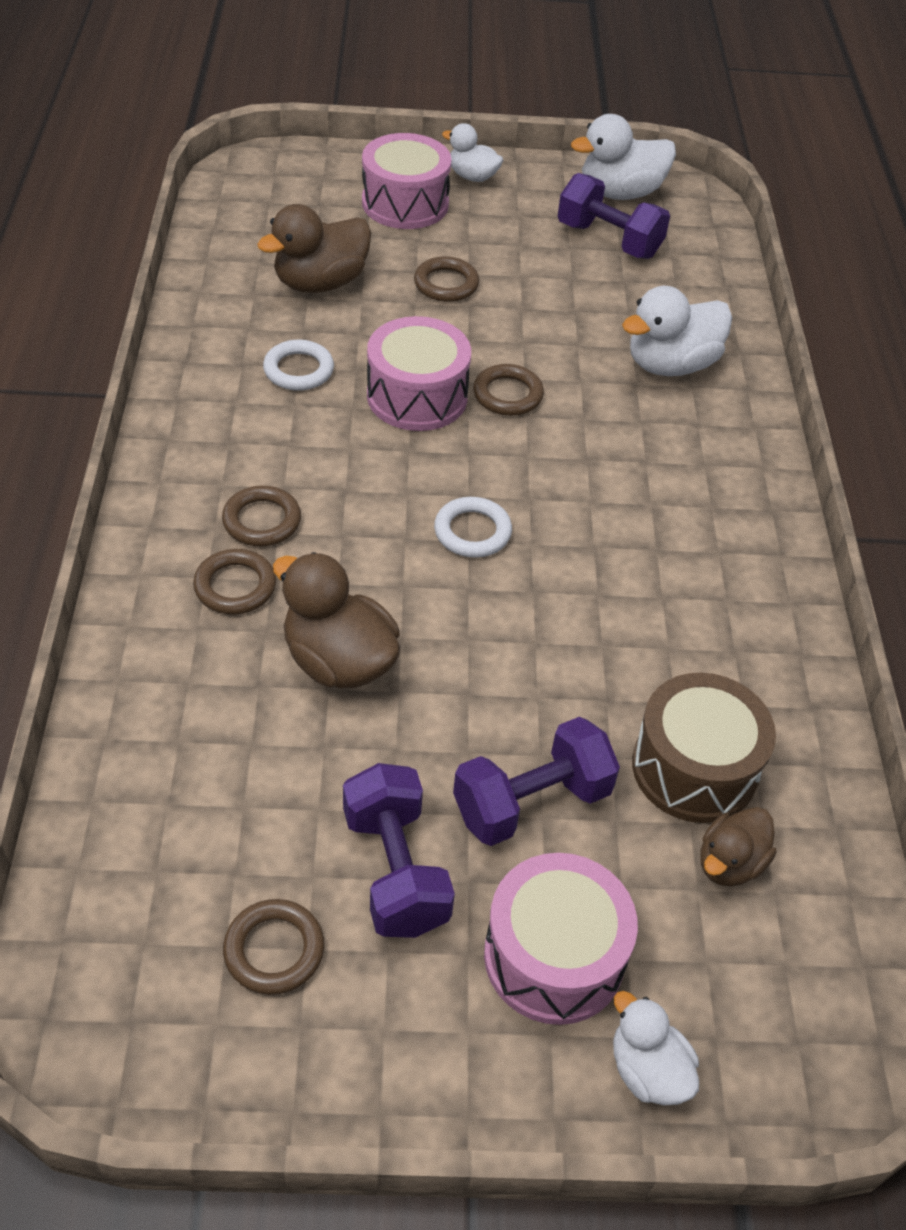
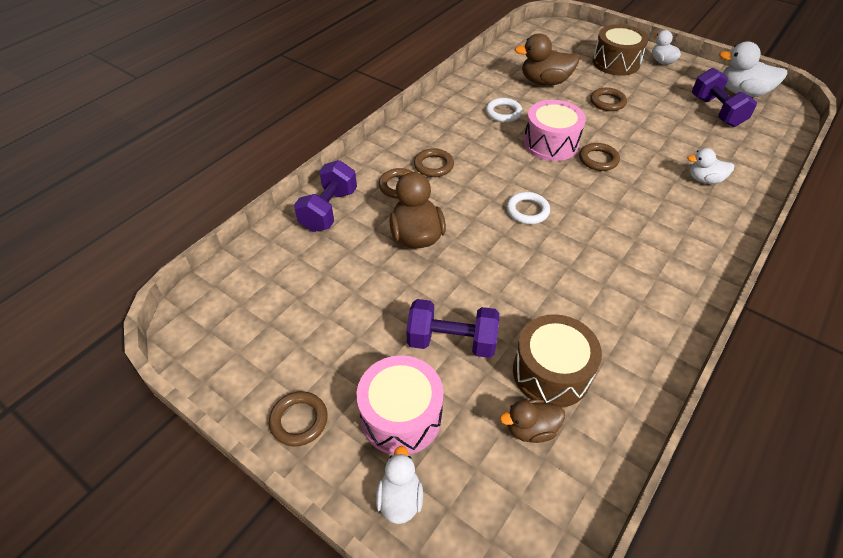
camera: 40 degrees right, 0 degrees up
(274, 950) = (285, 337): brown ring -> brown ring (299, 420)
(395, 870) = (363, 335): purple dumbbell -> purple dumbbell (329, 210)
(405, 203) = (616, 63): pink drum -> brown drum
(671, 365) = (704, 179): white duck -> white duck, size x0.61

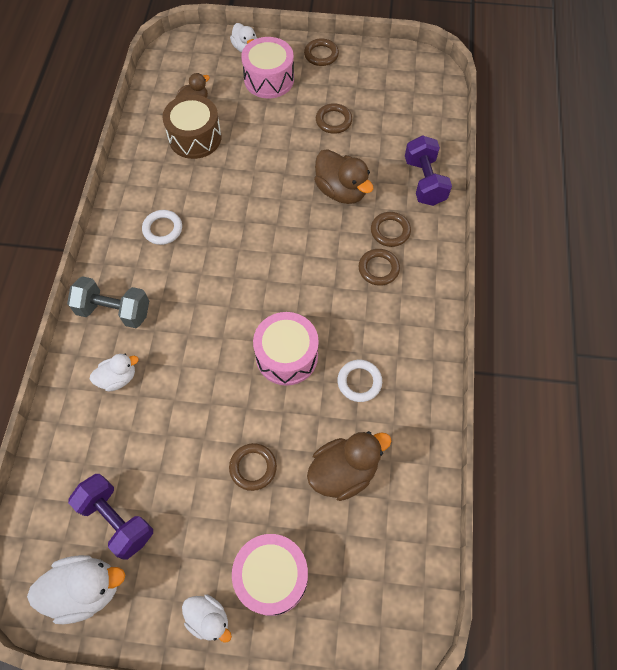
camera: 150 degrees right, 15 degrees up
(452, 341) = (266, 129): purple dumbbell -> none
(527, 211) = (268, 257): white ring -> white ring (162, 229)
(598, 159) = (230, 355): brown ring -> brown ring (333, 121)
(616, 63) = (272, 576): brown drum -> pink drum
(701, 226) = (114, 311): none -> grey dumbbell

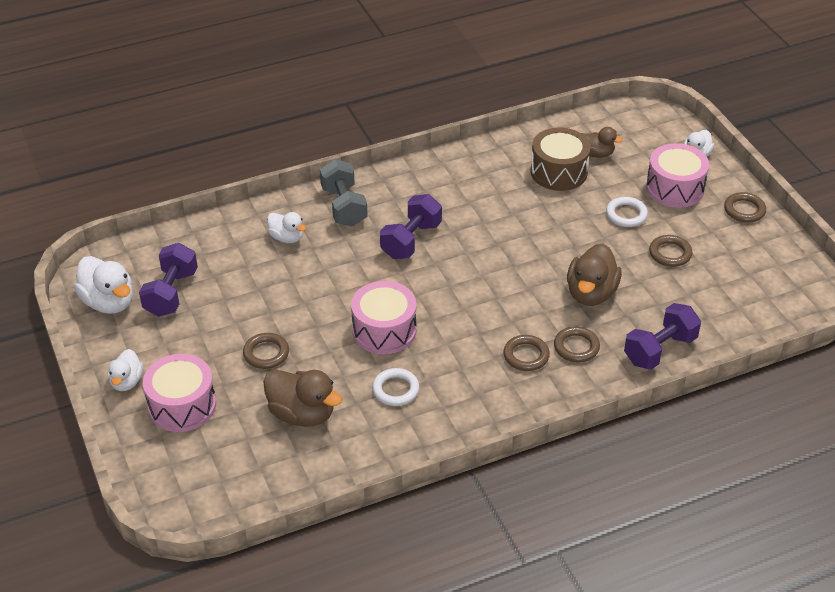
camera: 60 degrees right, 20 degrees down
(162, 229) = (445, 197): white ring -> white ring (626, 214)
(195, 281) = (411, 240): none -> purple dumbbell

